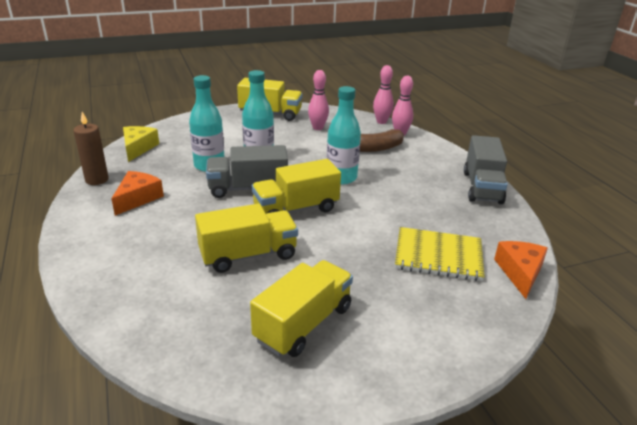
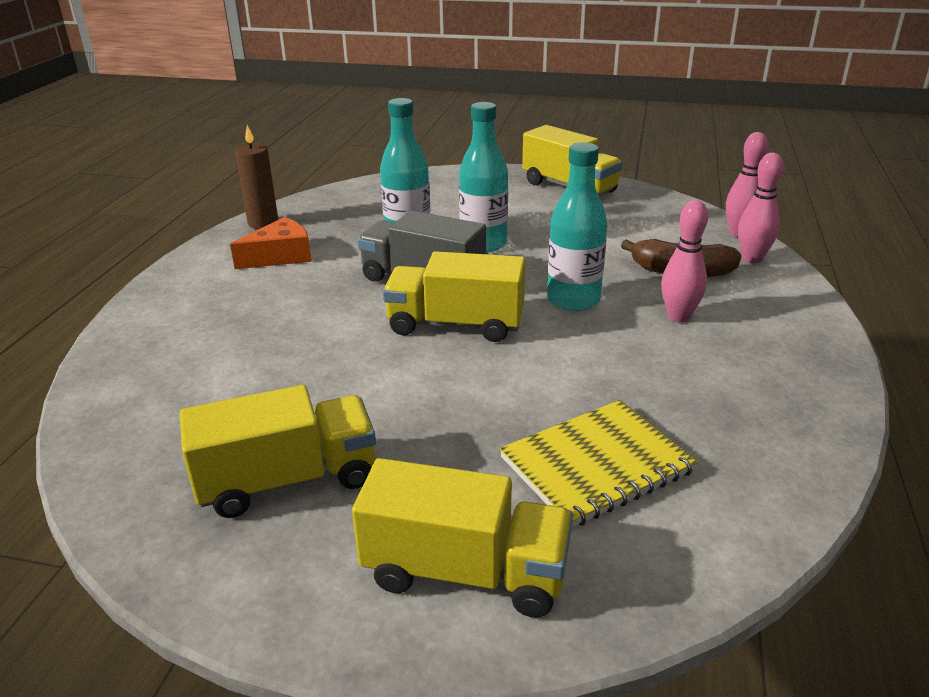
camera: 35 degrees right, 0 degrees up
(138, 148) = (349, 196): yellow cheese -> none
(248, 255) = (325, 365): yellow truck -> yellow truck (465, 572)
(318, 128) = (619, 221): pink bowling pin -> pink bowling pin (678, 317)
(438, 256) = (597, 465): yellow notebook -> yellow notebook turned 75 degrees counterclockwise
(482, 187) = (813, 383): grey truck -> none
(520, 272) = (720, 548): orange cheese -> none

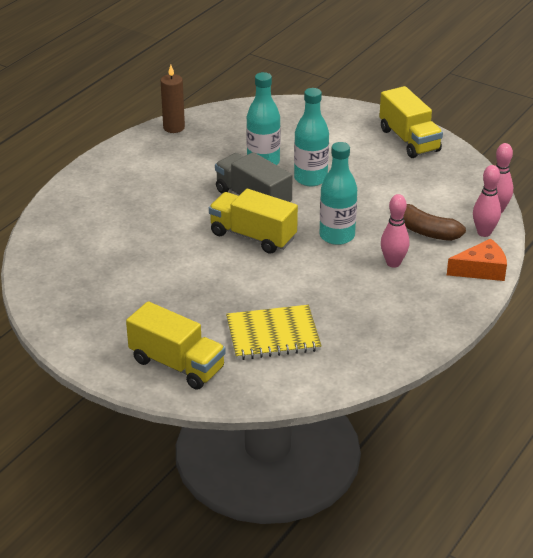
camera: 20 degrees right, 5 degrees up
(280, 256) = (173, 159): orange cheese -> orange cheese (481, 270)
(288, 480) = (117, 303): yellow truck -> none

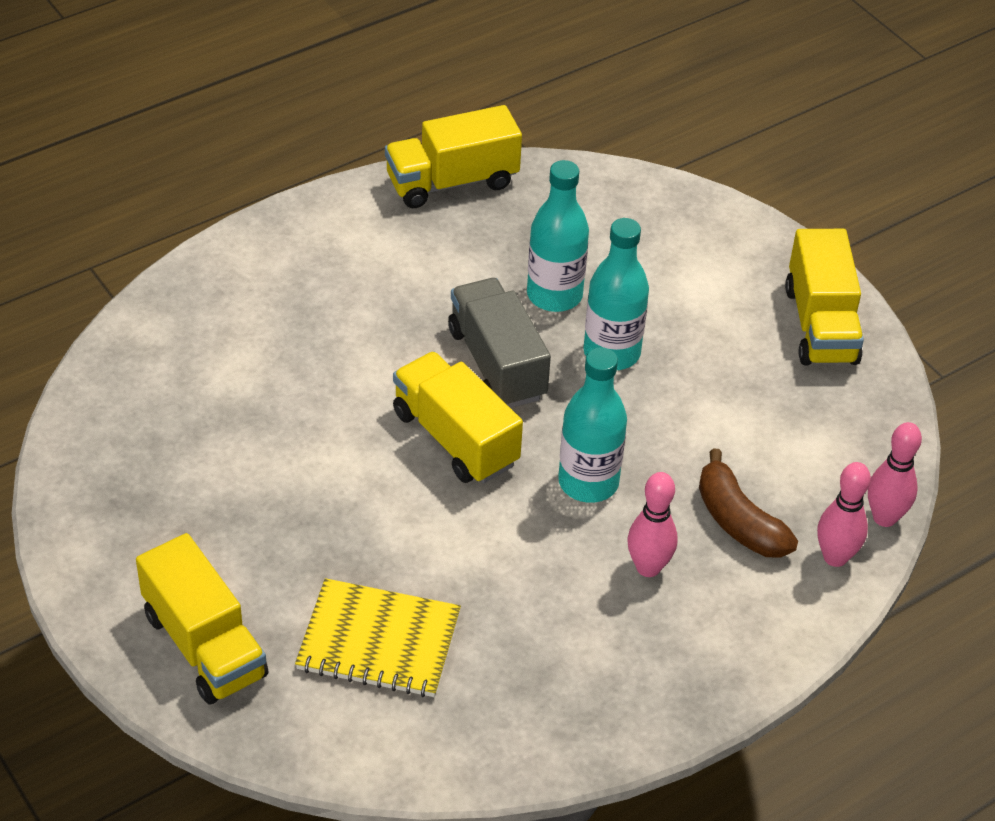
camera: 20 degrees right, 10 degrees up
(174, 127) = (452, 182): brown candle -> yellow truck
(481, 270) = (786, 631): orange cheese -> none

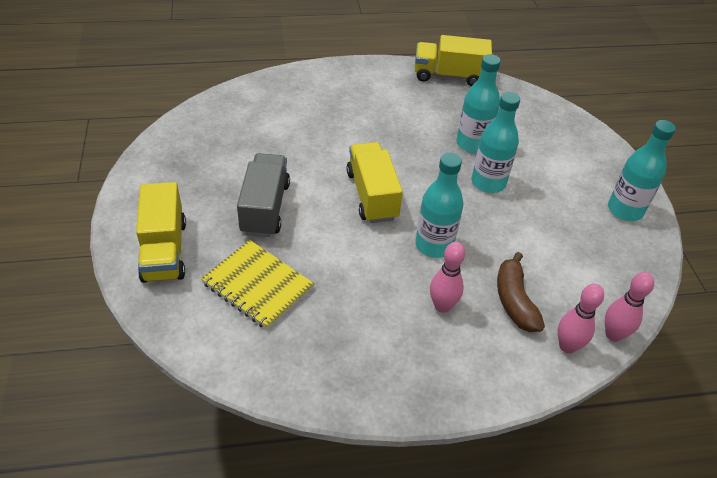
camera: 25 degrees right, 0 degrees up
(497, 364) = (419, 166): grey truck -> grey truck (265, 208)
(820, 325) = (625, 210): yellow truck -> turquoise bottle

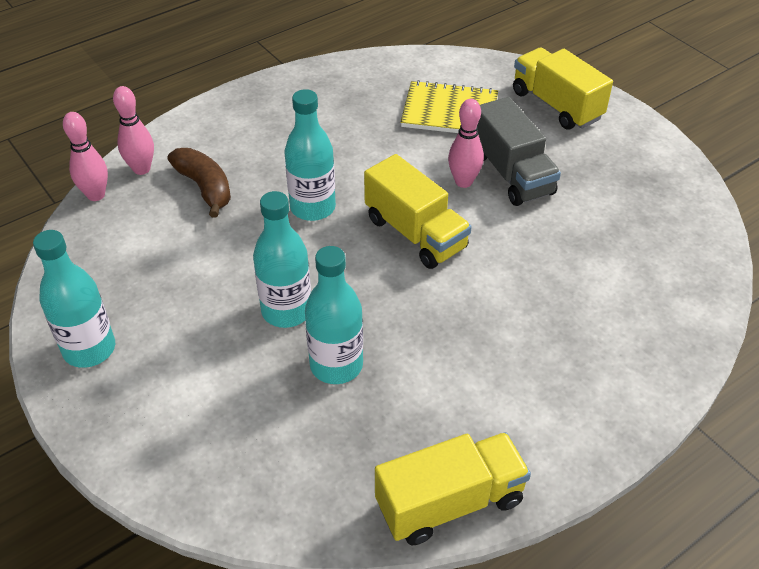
camera: 155 degrees right, 0 degrees up
(442, 306) = (274, 157): pink bowling pin -> pink bowling pin (463, 182)

